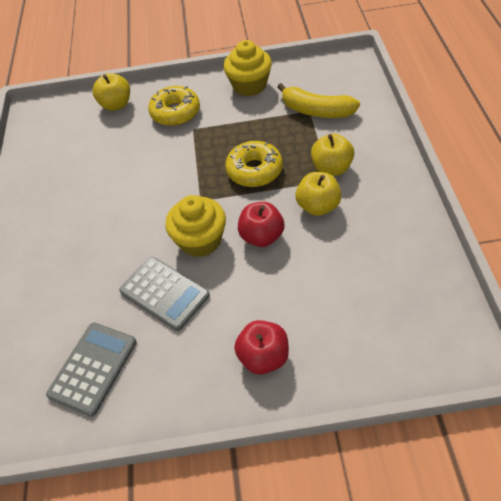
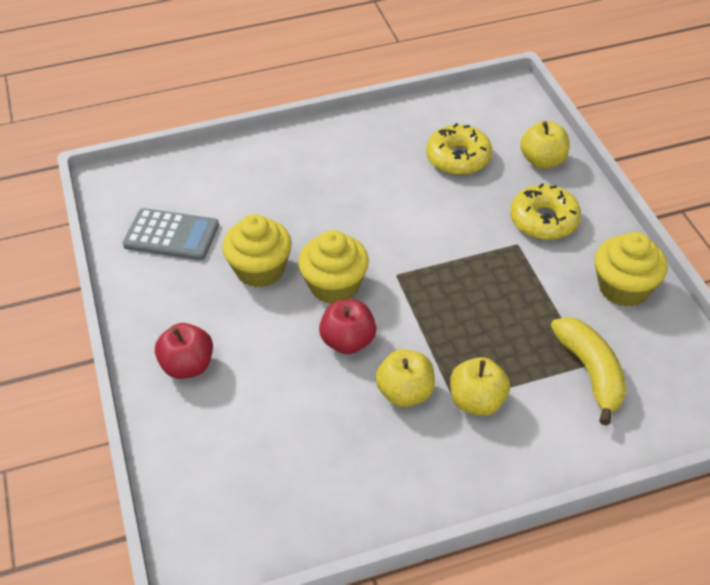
camera: 75 degrees right, 5 degrees down
(164, 293) = (260, 269): grey calculator -> yellow cupcake
(254, 170) = (455, 318): yellow donut -> yellow donut (458, 158)
(316, 111) = (590, 372): yellow banana -> yellow banana turned 150 degrees clockwise

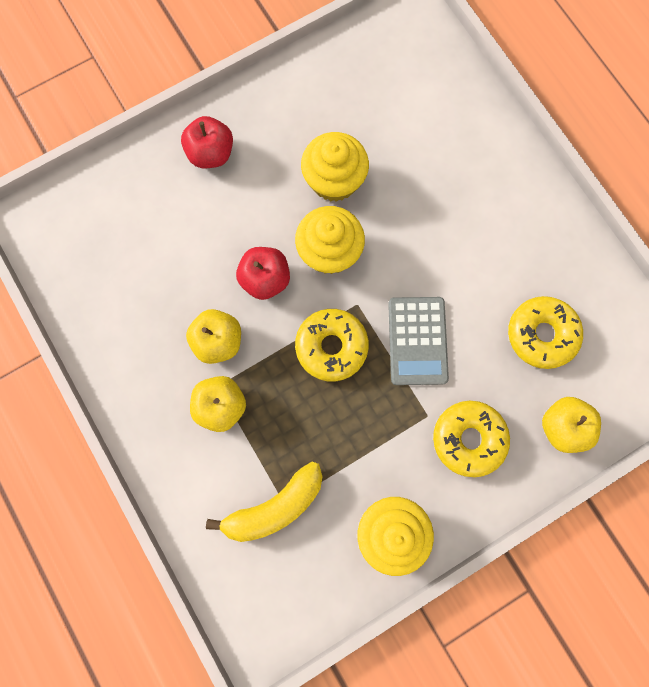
camera: 75 degrees right, 30 degrees up
(171, 235) = (358, 90): grey calculator -> grey calculator (417, 341)
(434, 301) = (331, 347): none -> yellow donut

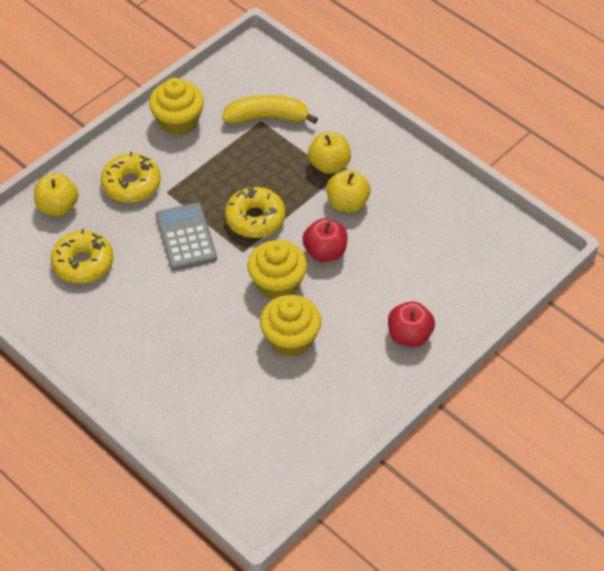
camera: 165 degrees right, 25 degrees down
(275, 506) = (267, 117): yellow banana -> yellow banana turned 45 degrees clockwise

